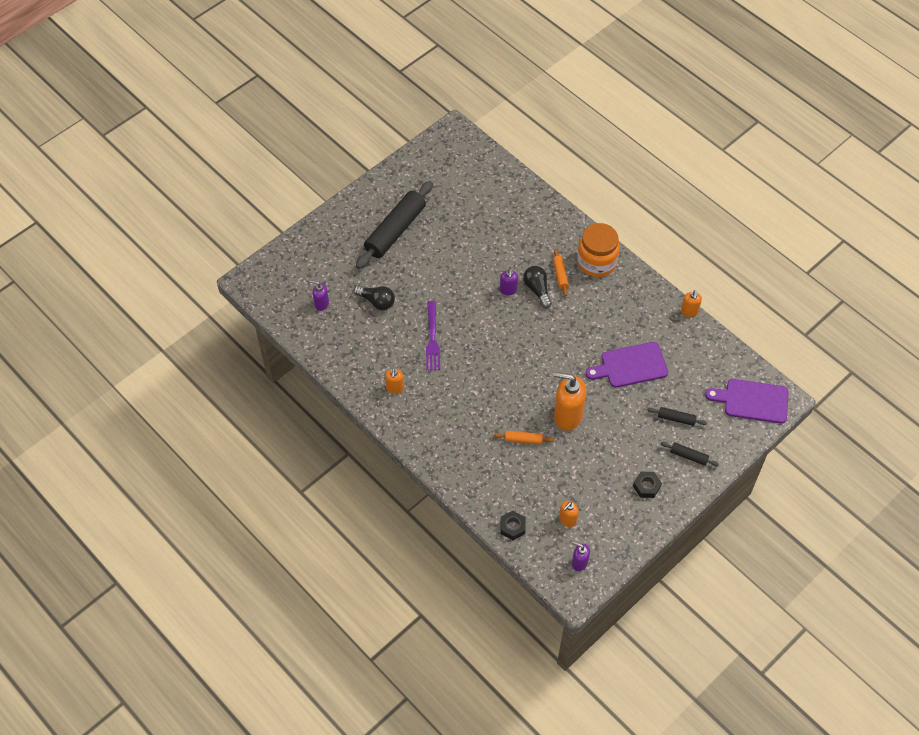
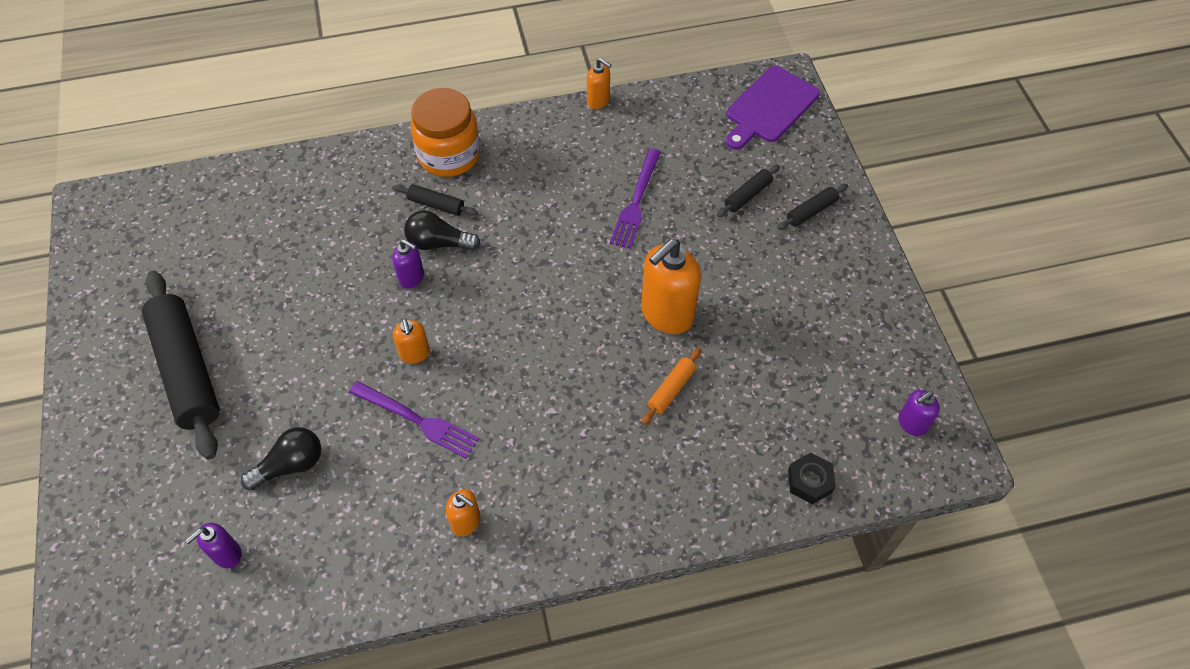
camera: 60 degrees left, 0 degrees up
(560, 275) = (436, 205): orange rolling pin -> black rolling pin
(567, 520) = (834, 402): orange soap dispenser -> orange soap dispenser (415, 353)
(630, 366) = (636, 202): purple cutting board -> purple fork
(646, 486) = (831, 280): black nut -> none

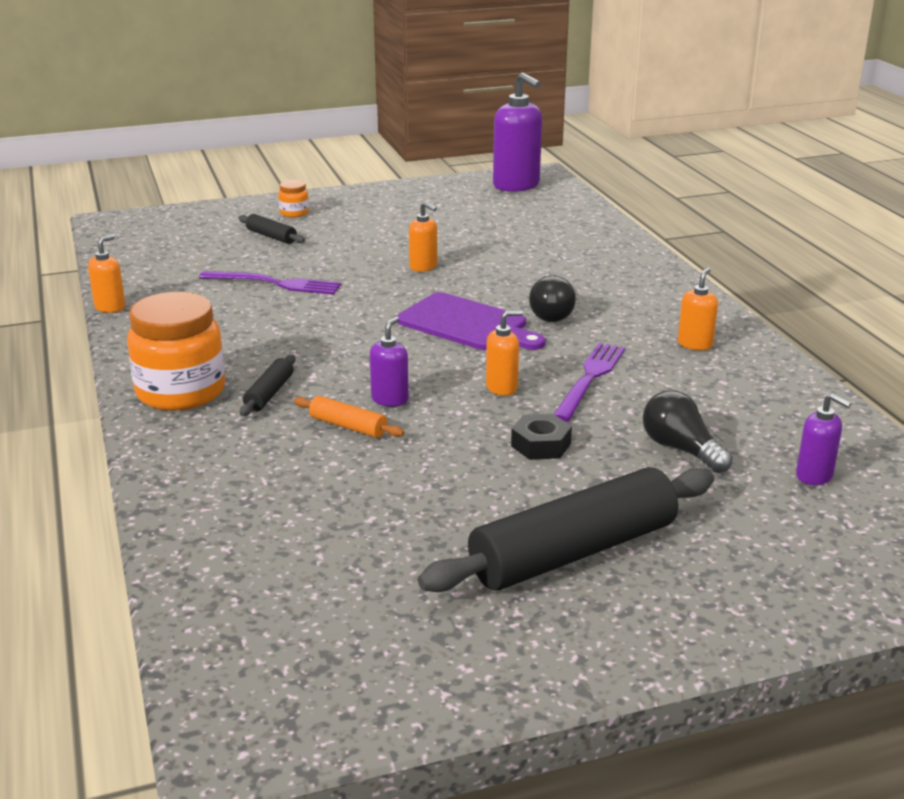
camera: 95 degrees left, 30 degrees down
(439, 243) = (333, 387): black light bulb -> black light bulb (551, 313)
(666, 314) = (423, 267): orange soap dispenser -> orange soap dispenser, size x0.52
(671, 389) = (510, 263): orange rolling pin -> orange rolling pin (348, 426)
(770, 107) = (150, 228): purple cutting board -> purple cutting board (467, 324)
(809, 481) = (583, 216): black nut -> black nut (540, 445)
(811, 211) = (294, 213): black rolling pin -> orange jar
(911, 423) = (516, 185): purple soap dispenser -> purple soap dispenser, size x1.93

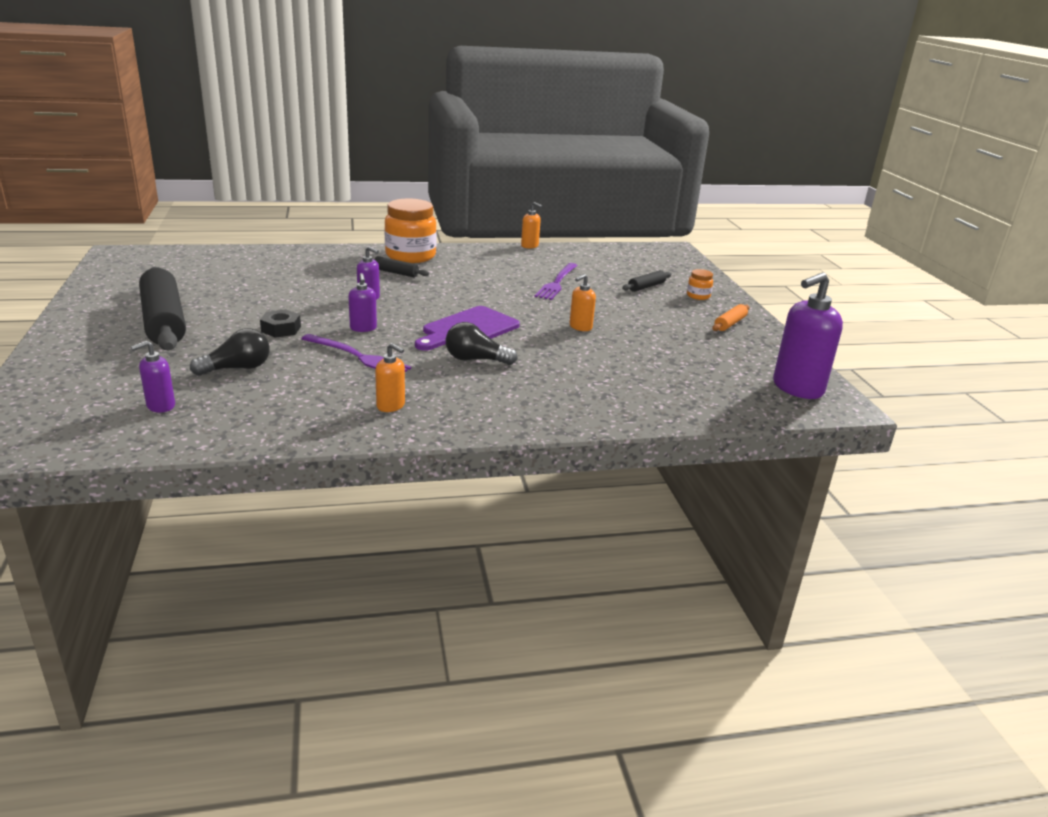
camera: 95 degrees right, 0 degrees up
(348, 426) = (344, 286): orange rolling pin -> orange rolling pin (730, 323)
(502, 388) = (363, 328): orange soap dispenser -> purple soap dispenser

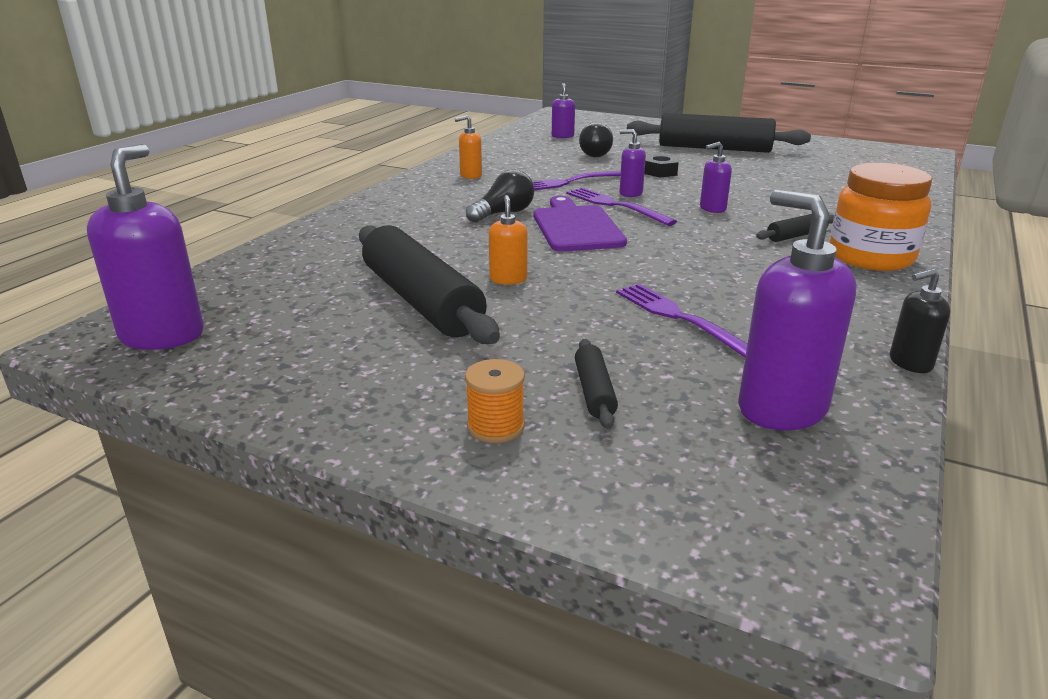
camera: 130 degrees right, 0 degrees up
(402, 327) = (616, 206): none -> purple fork
(530, 246) = (910, 363): orange soap dispenser -> black soap dispenser
(601, 260) = (781, 408): none -> purple soap dispenser
(643, 339) = (421, 301): none -> black rolling pin
(698, 296) = (496, 426): orange jar -> orange spool
(730, 323) = (361, 393): orange rolling pin -> none

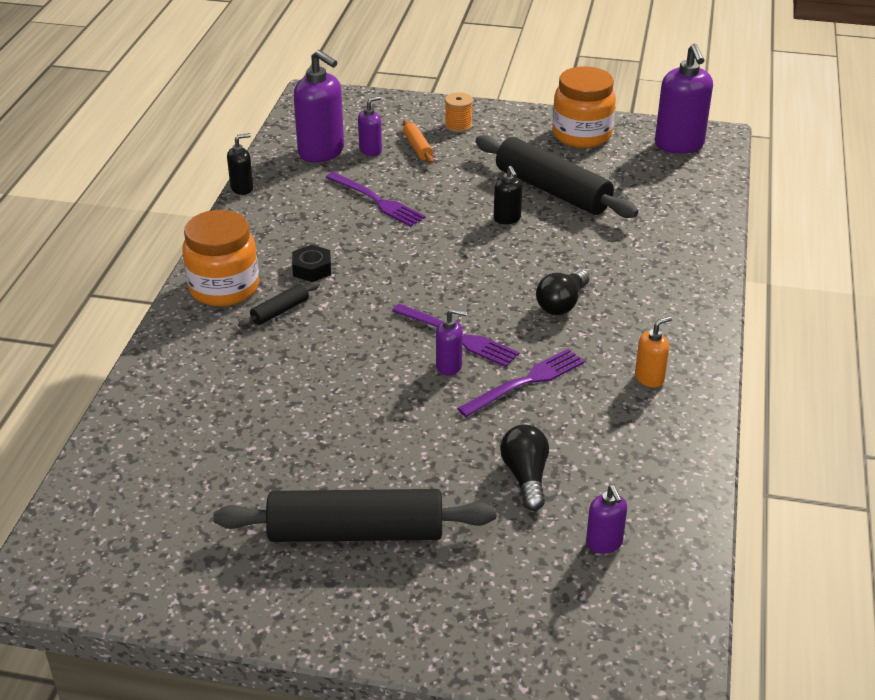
camera: 165 degrees right, 10 degrees up
(289, 373) = (582, 135): none -> orange jar
(508, 279) = (507, 219): orange soap dispenser -> black soap dispenser
(576, 227) = (484, 292): purple cutting board -> none
(594, 392) = (417, 147): black rolling pin -> orange rolling pin
(660, 171) = (425, 431): black nut -> black nut (312, 269)
(712, 209) = (357, 347): purple soap dispenser -> purple soap dispenser (370, 150)

